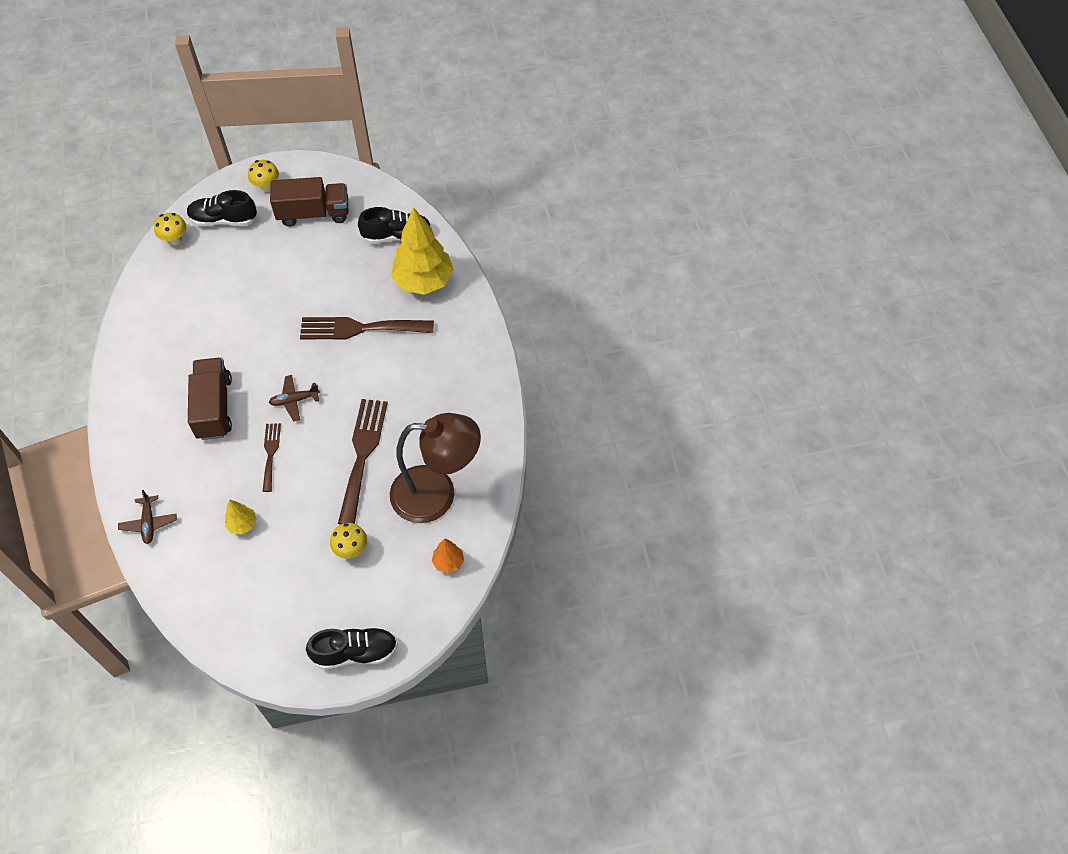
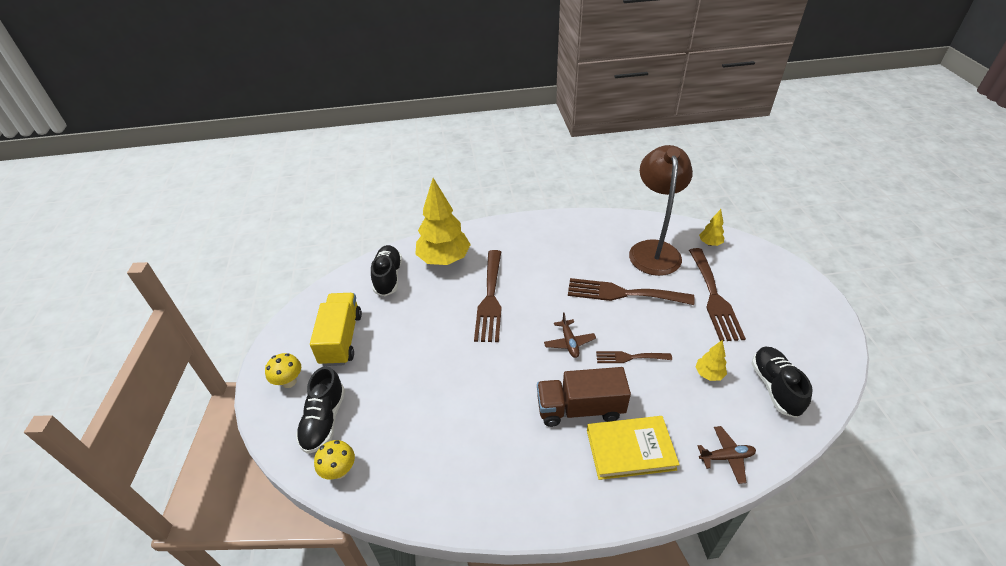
camera: 85 degrees left, 15 degrees down
(167, 445) = (630, 449): none -> yellow book
(313, 213) = (341, 339): brown truck -> yellow truck
(351, 549) = (714, 297): yellow mushroom -> brown fork
(355, 652) = (802, 292): black shoe -> black shoe (775, 387)
(448, 562) = (710, 243): orange tree -> yellow tree

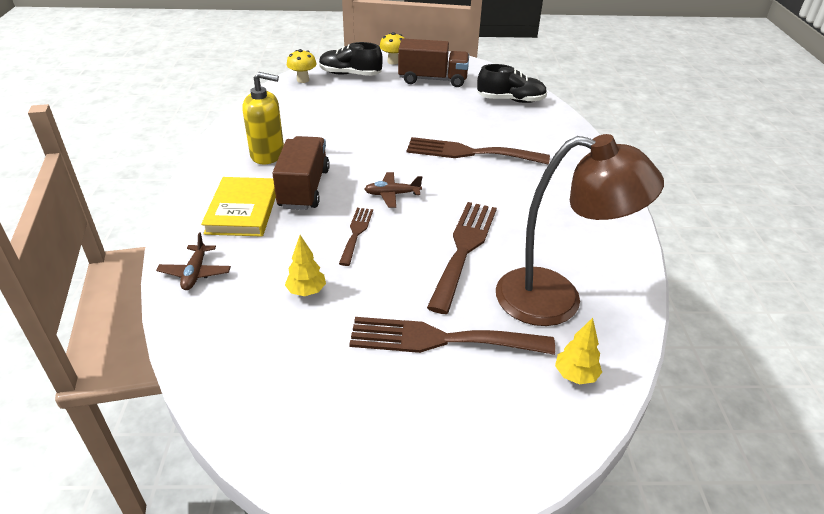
camera: 95 degrees right, 5 degrees down
(341, 339) = (433, 79): yellow truck -> brown truck
(444, 259) = (537, 130): yellow tree -> none
(528, 457) = (268, 155): none -> yellow soap dispenser
(775, 387) = (259, 349): black shoe -> none

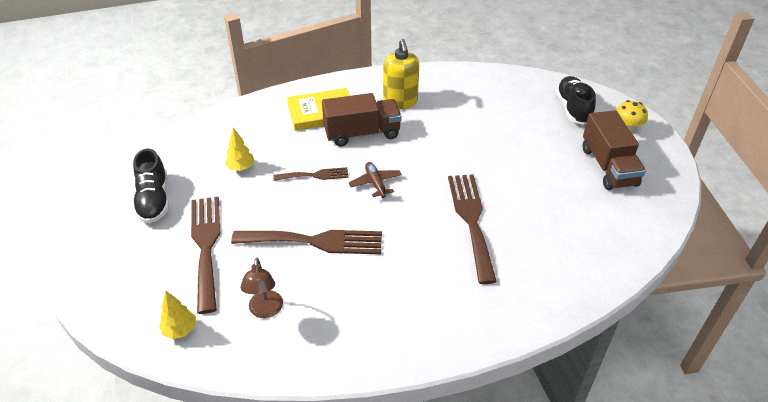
camera: 75 degrees right, 5 degrees up
(195, 273) = (247, 114): brown plane -> none
(303, 80) = (538, 84): yellow mushroom -> none
(510, 100) = (607, 236): black shoe -> black shoe (154, 200)
(556, 299) = (265, 311): brown lamp -> brown lamp, size x0.47

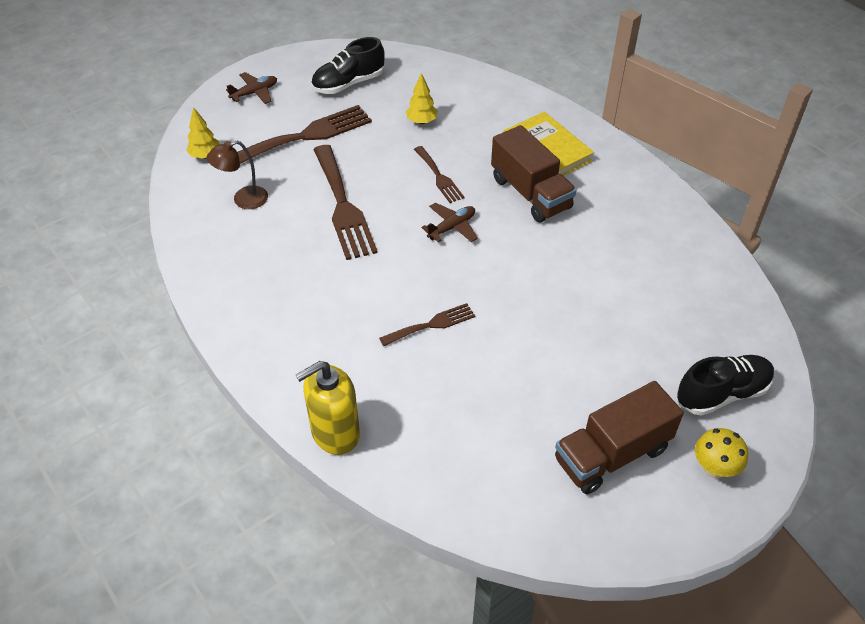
camera: 70 degrees right, 5 degrees up
(111, 271) = (255, 93): none -> brown plane
(400, 102) = (611, 210): yellow soap dispenser -> yellow soap dispenser (335, 433)
(471, 220) = (431, 325): brown fork -> brown fork, size x0.55

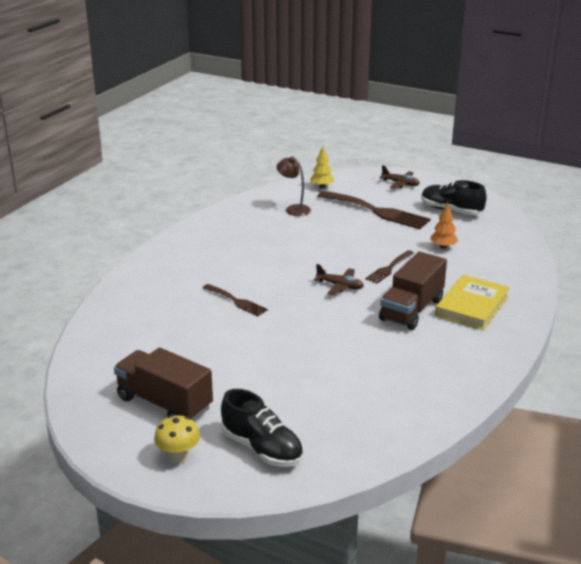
camera: 65 degrees right, 20 degrees down
(335, 433) = (120, 290): yellow soap dispenser -> none
(343, 206) = (321, 242): brown fork -> none
(421, 121) = (443, 247): yellow tree -> orange tree

